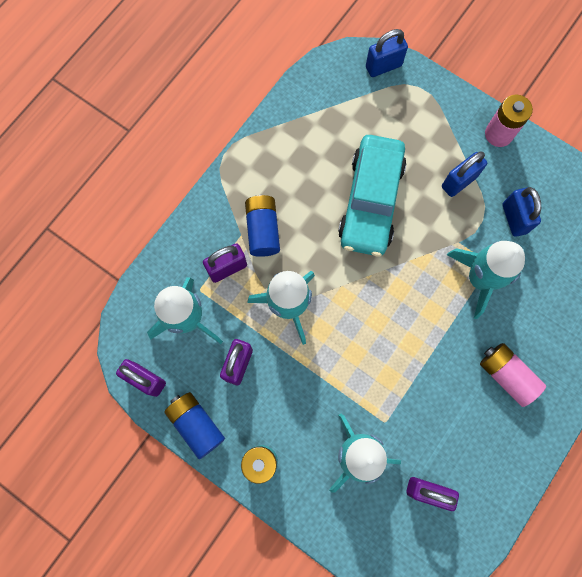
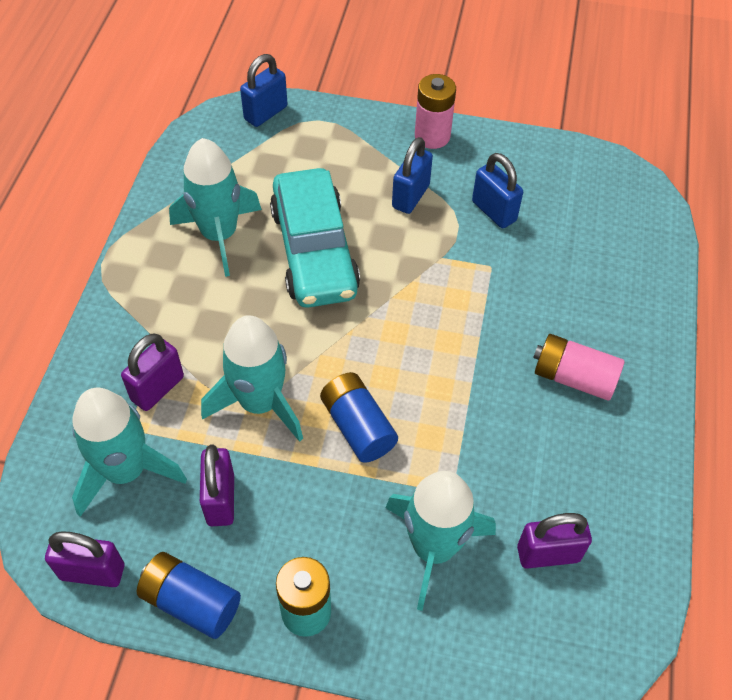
camera: 25 degrees left, 20 degrees down
(262, 230) = (188, 328): blue battery -> blue battery (357, 427)
(480, 279) = (487, 286): turquoise rocket -> turquoise rocket (219, 235)

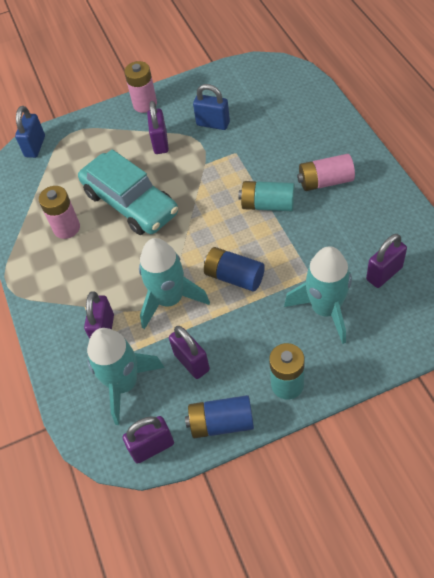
camera: 25 degrees left, 0 degrees up
(219, 235) = (66, 228): turquoise rocket -> pink battery
(410, 196) = (160, 142): blue padlock -> purple padlock
(474, 360) = (267, 205): none -> turquoise battery

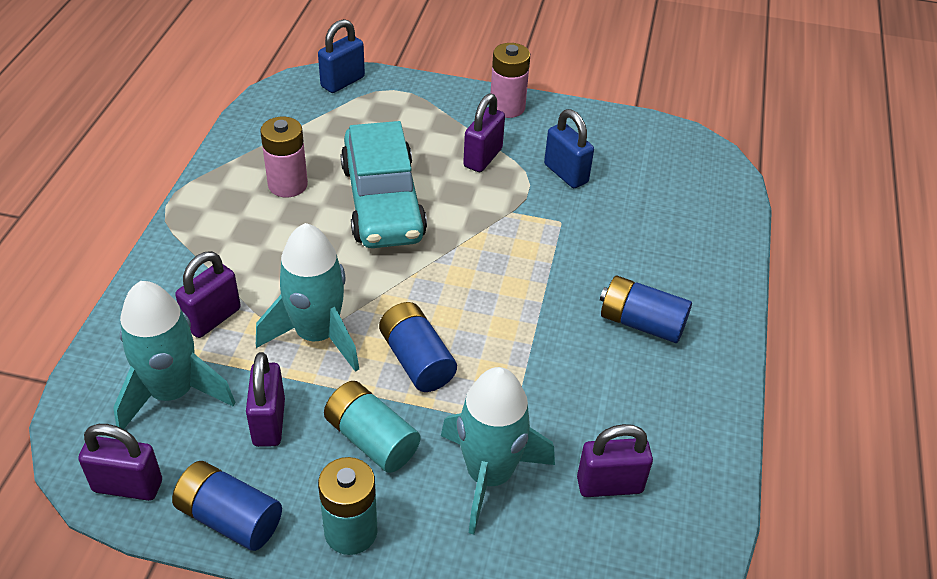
camera: 25 degrees right, 10 degrees down
(267, 205) = (540, 304): turquoise battery -> turquoise battery (371, 439)
(325, 181) = (641, 323): pink battery -> blue battery

